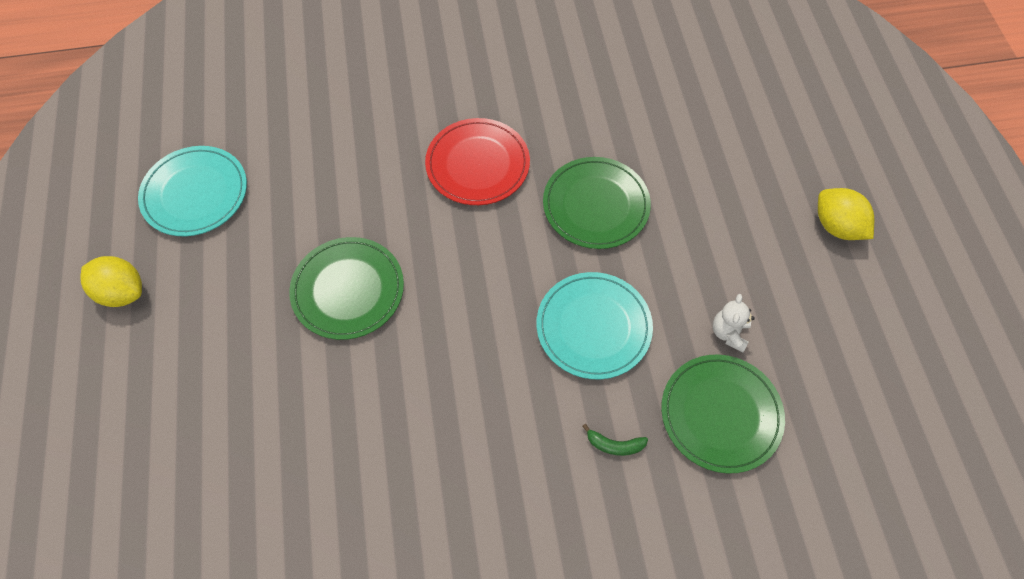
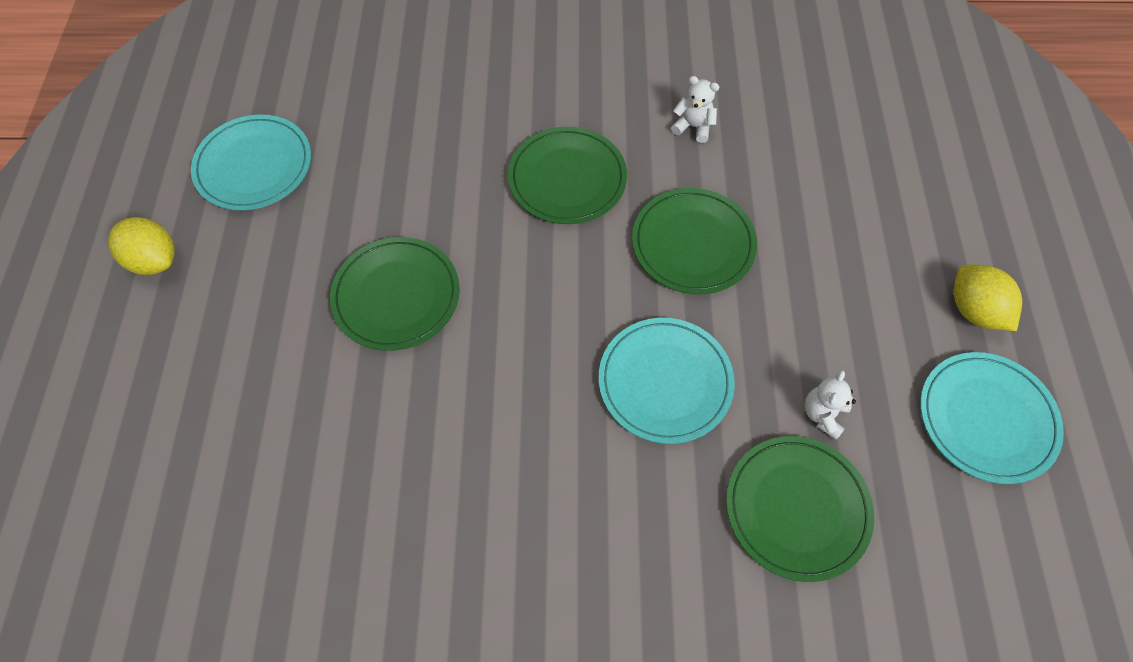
camera: 10 degrees right, 0 degrees up
(477, 164) = (567, 179): red plate -> green plate
(578, 103) = (693, 127): none -> white teddy bear
(614, 445) = (665, 522): green banana -> none
(860, 315) = (986, 419): none -> turquoise plate

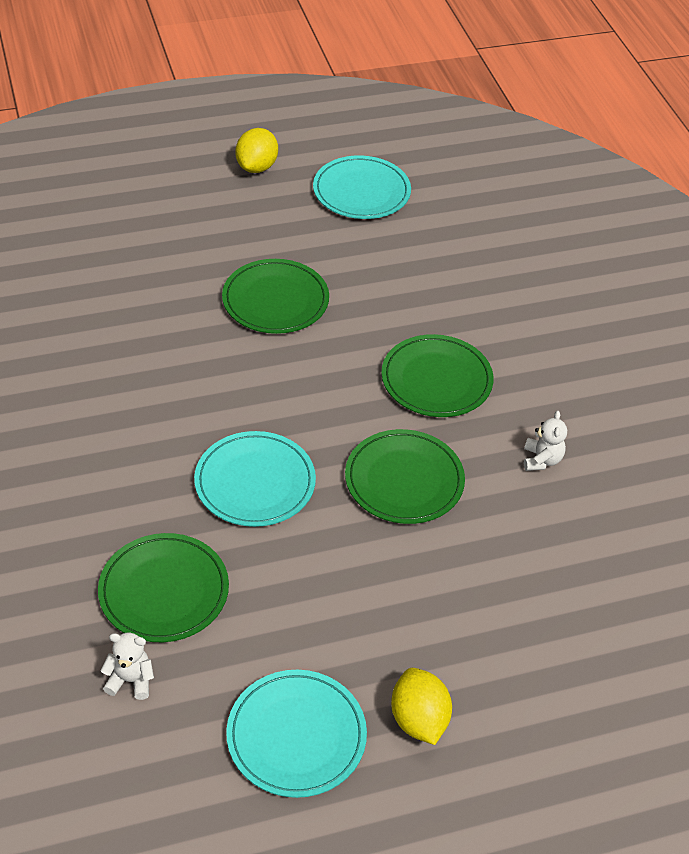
camera: 70 degrees right, 15 degrees down
(823, 414) = (259, 601): white teddy bear -> white teddy bear (130, 680)
(974, 310) = (418, 719): yellow lemon -> yellow lemon turned 60 degrees counterclockwise

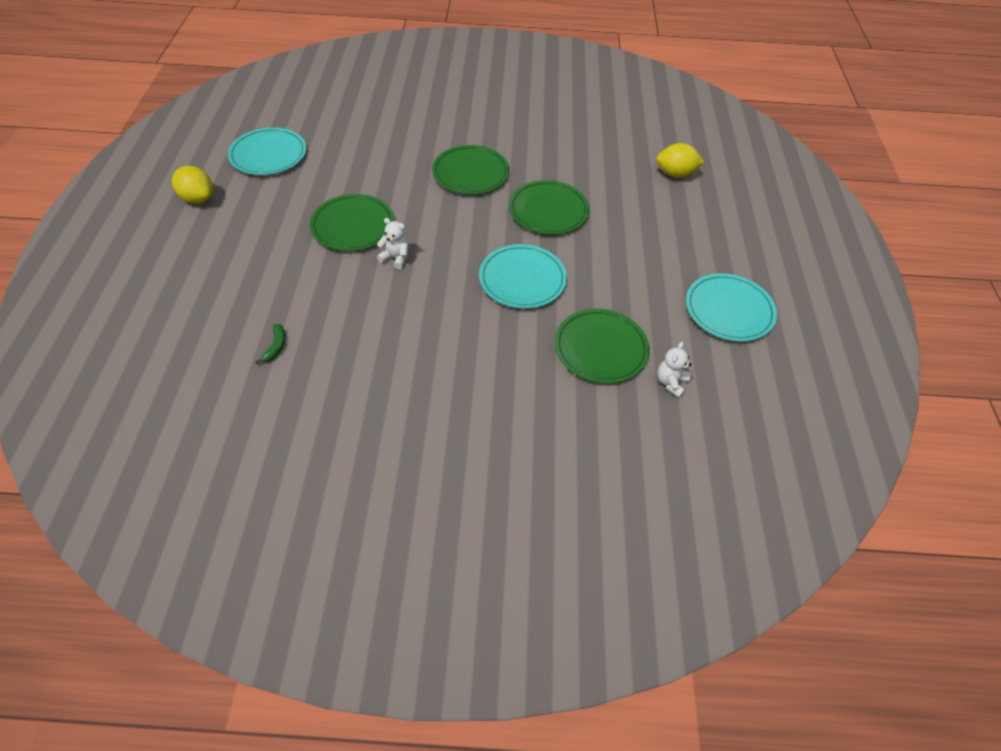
camera: 70 degrees left, 5 degrees up
(64, 301) = (276, 347): none -> green banana
(418, 719) = (727, 255): yellow lemon -> yellow lemon (675, 174)
(541, 460) = (555, 152): white teddy bear -> white teddy bear (395, 258)

